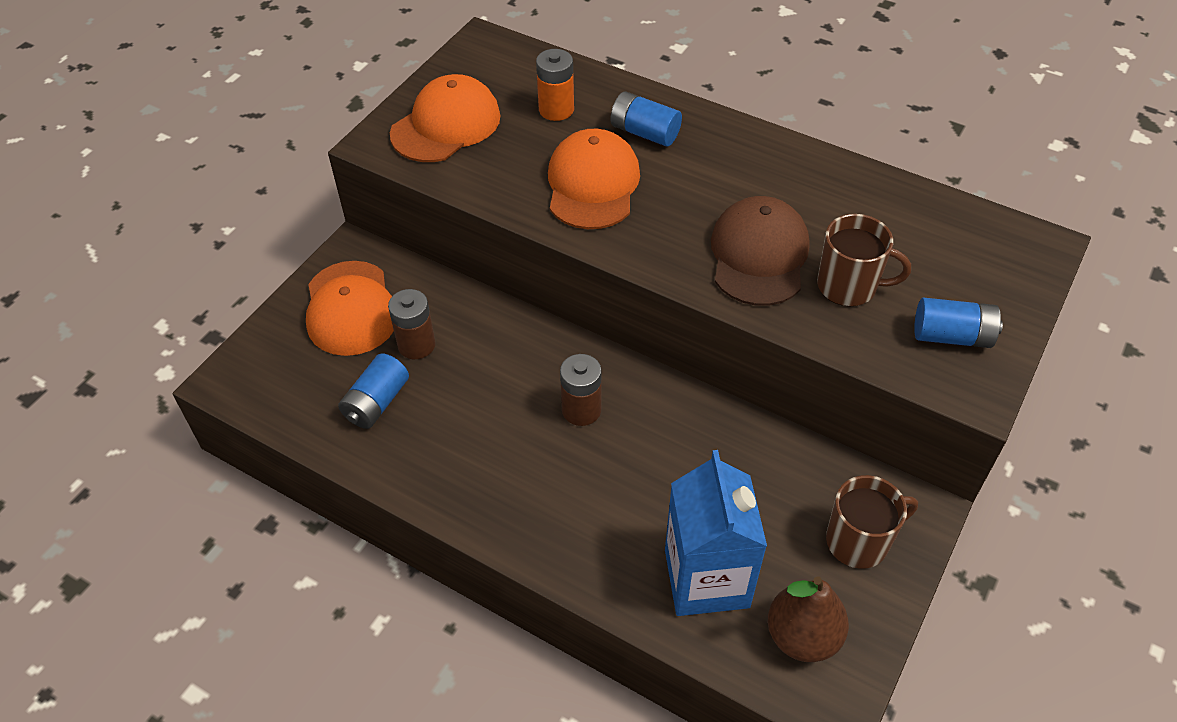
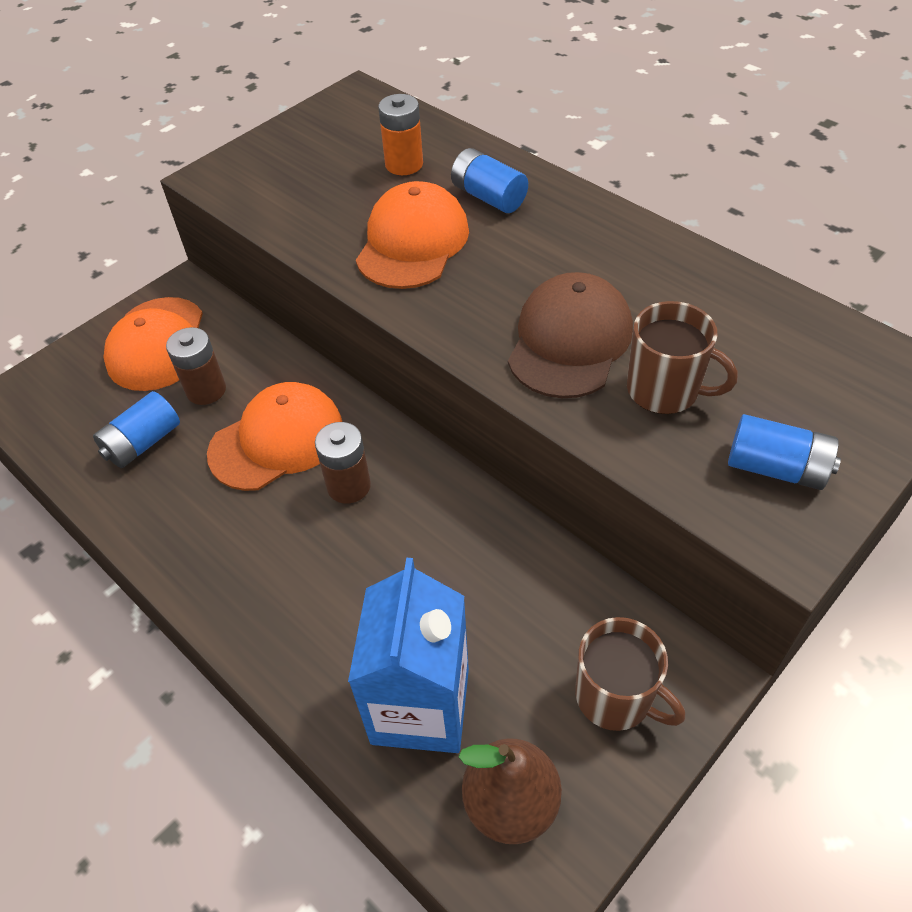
camera: 15 degrees right, 0 degrees up
(446, 125) = (286, 167): orange cap -> orange cap (277, 440)
(859, 541) = (615, 697): brown mug -> brown mug turned 45 degrees clockwise

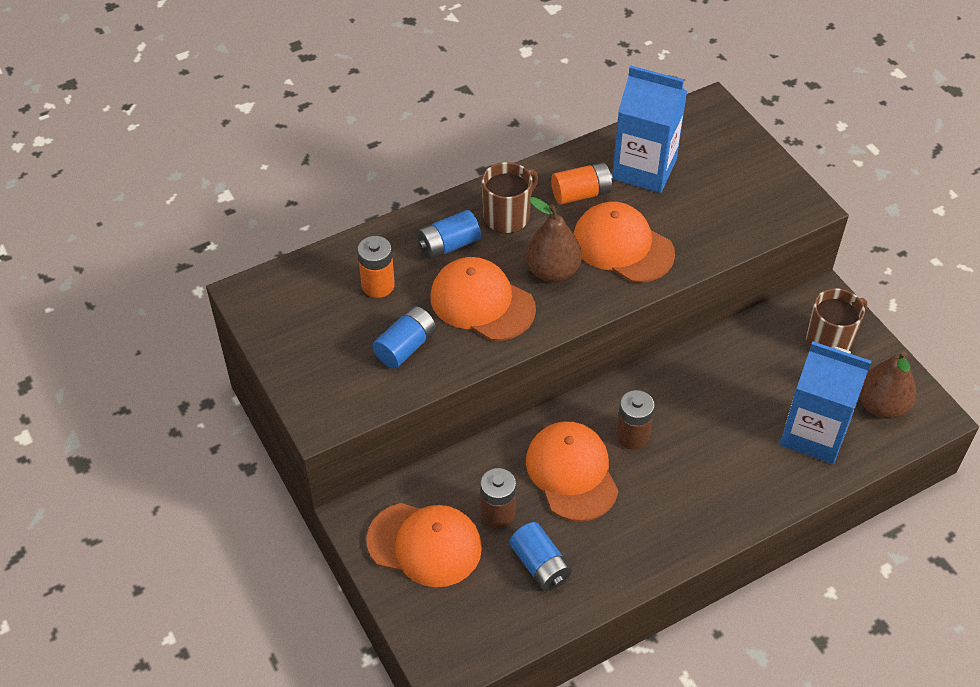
camera: 75 degrees left, 0 degrees up
(490, 287) = (552, 271): none -> brown pear
(569, 341) = (622, 246): brown cap -> orange cap
(641, 281) = (581, 194): none -> orange battery
(665, 390) = (682, 216): brown mug -> brown mug (507, 216)
(731, 331) = (644, 169): none -> blue carton
(776, 468) = (756, 191): blue battery -> blue battery (405, 347)

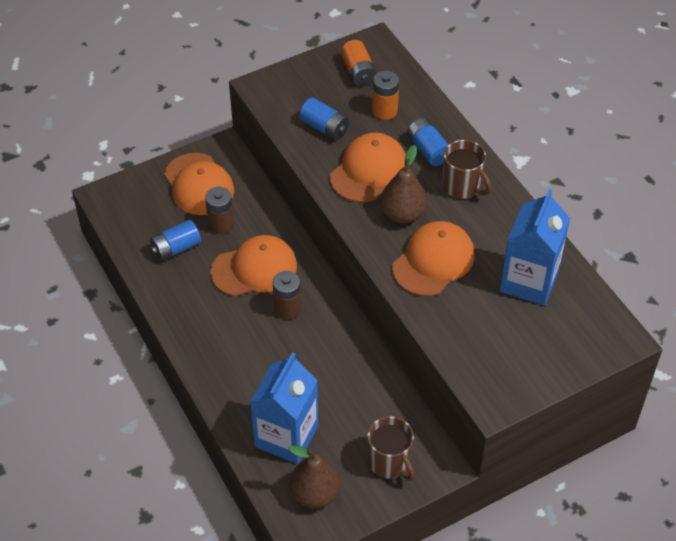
camera: 90 degrees right, 0 degrees up
(424, 544) = (199, 184): orange cap -> orange cap turned 45 degrees counterclockwise
(581, 194) = (493, 235): orange battery -> orange battery (358, 72)

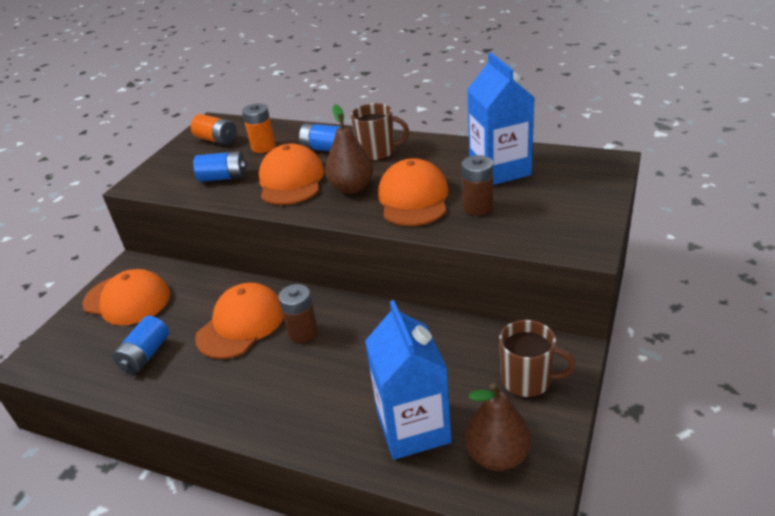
camera: 35 degrees left, 15 degrees down
(221, 224) = (176, 313): brown battery -> brown battery (478, 207)

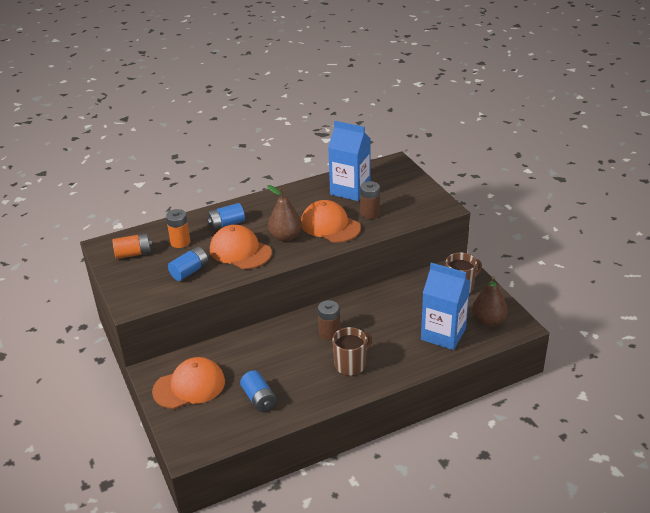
camera: 50 degrees left, 0 degrees up
(241, 324) = (288, 351): orange cap -> none
(377, 152) = (264, 211): brown mug -> brown mug (351, 364)

